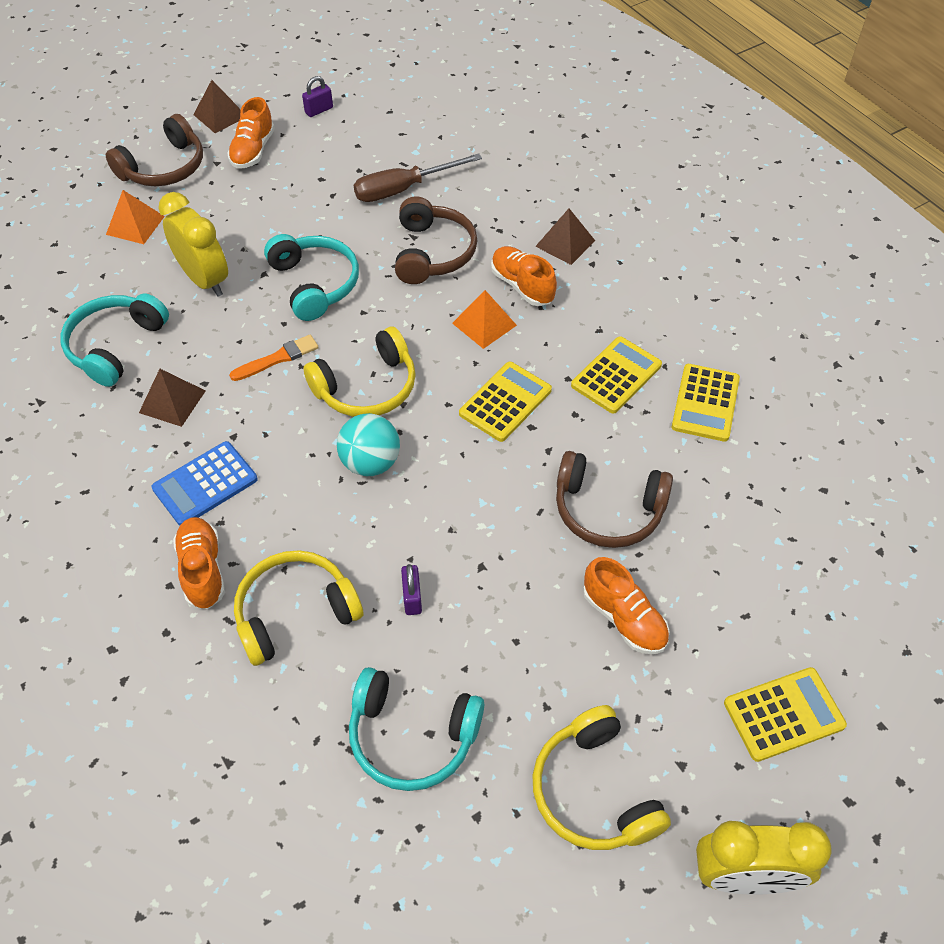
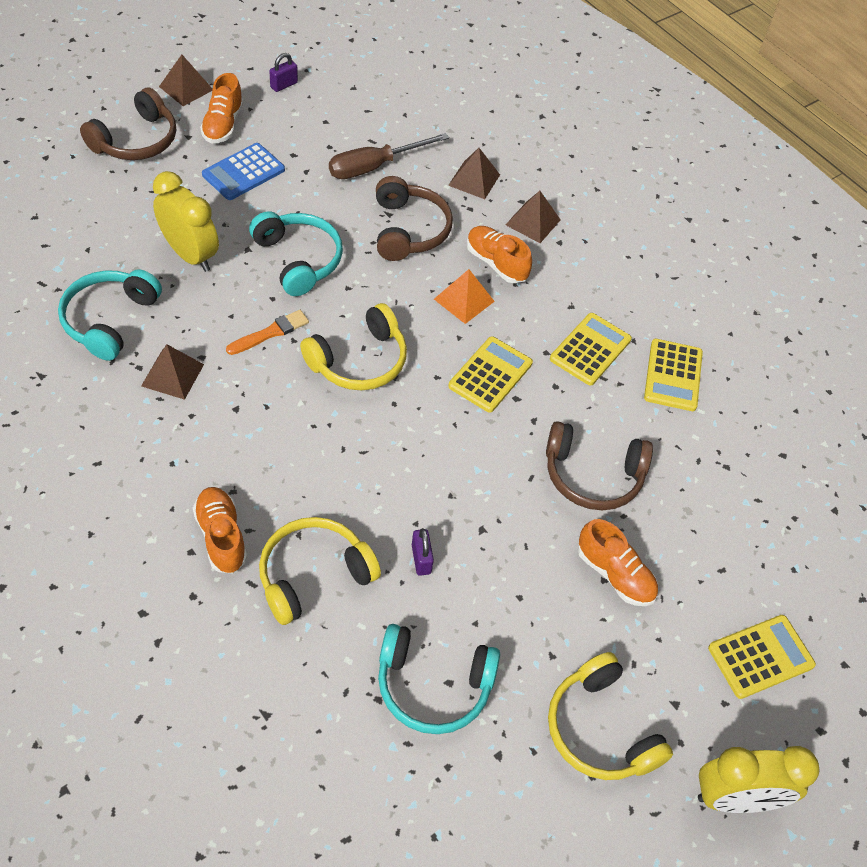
camera: 10 degrees left, 0 degrees up
(135, 225) = (114, 199): orange pyramid -> none
(205, 484) = (214, 455): blue calculator -> blue calculator (243, 172)
(370, 462) = (370, 433): turquoise ball -> none
(506, 201) = (474, 180): none -> brown pyramid

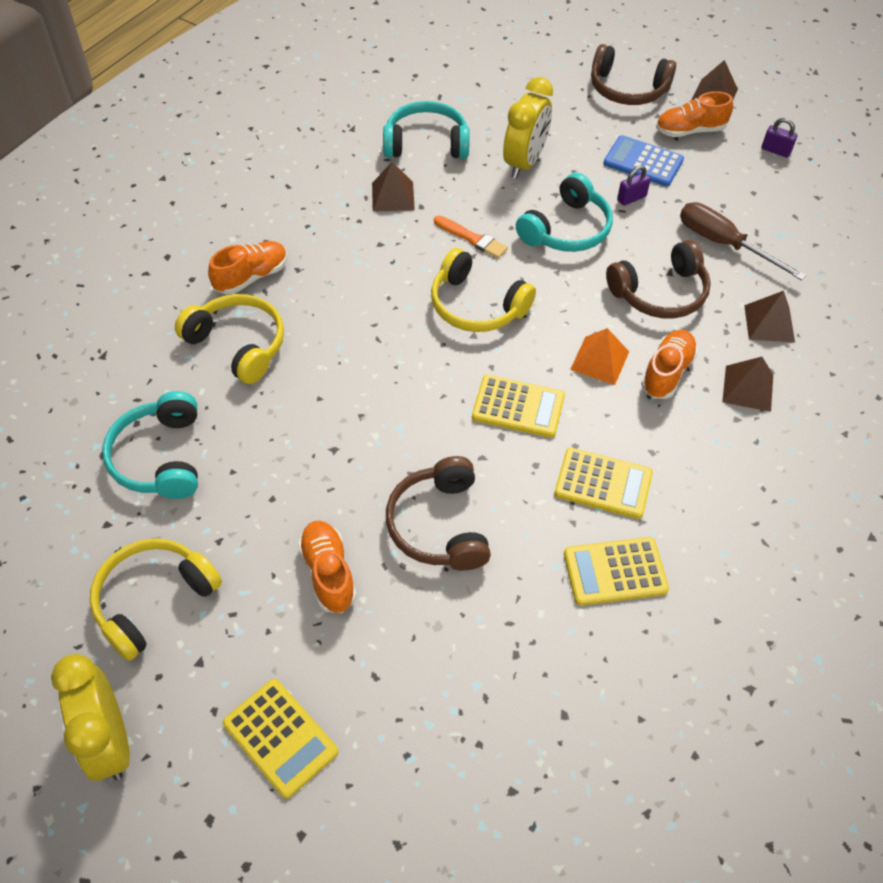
camera: 75 degrees right, 0 degrees up
(421, 559) = (283, 413): purple padlock -> purple padlock (631, 198)
(614, 574) = (328, 573): orange shoe -> orange shoe turned 135 degrees clockwise

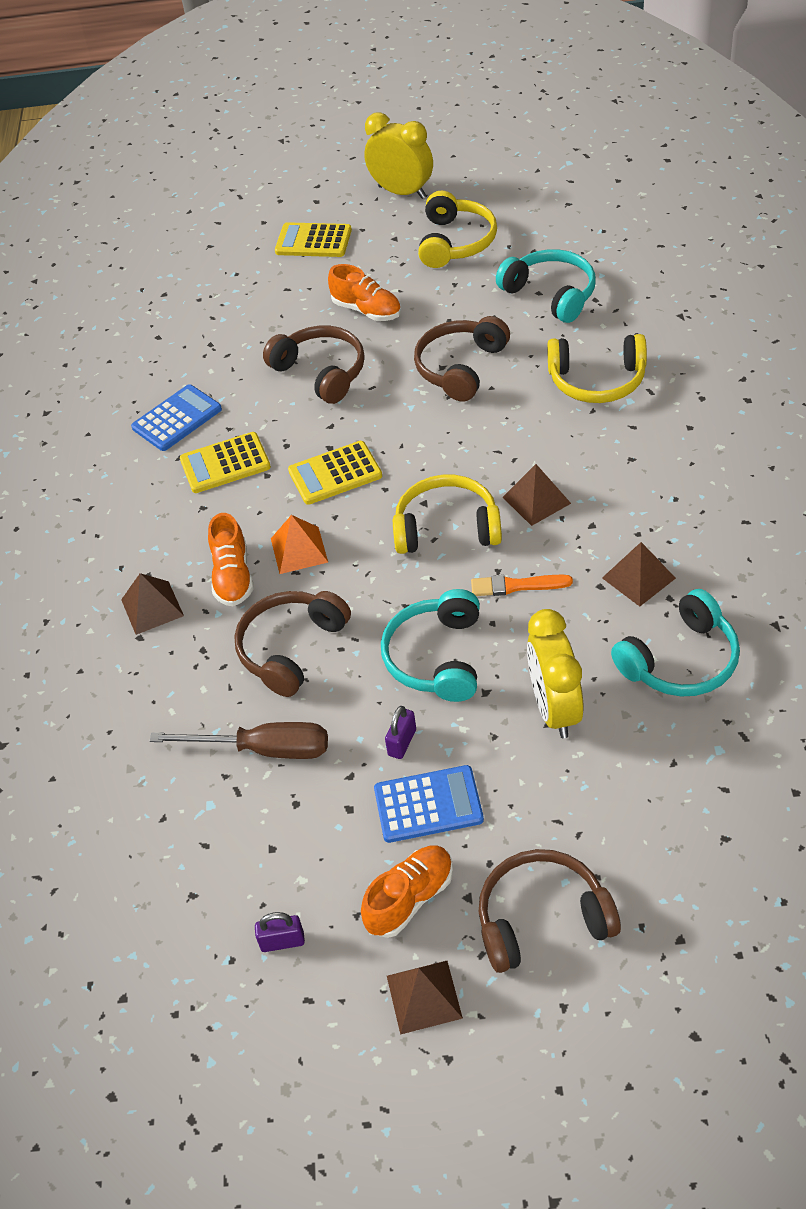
camera: 150 degrees right, 5 degrees down
(251, 277) = (658, 429): orange shoe -> none
(320, 436) = (460, 367): none -> brown headphones
(615, 572) = (177, 419): yellow calculator -> blue calculator
(769, 323) = (165, 685): brown pyramid -> brown pyramid (536, 500)

